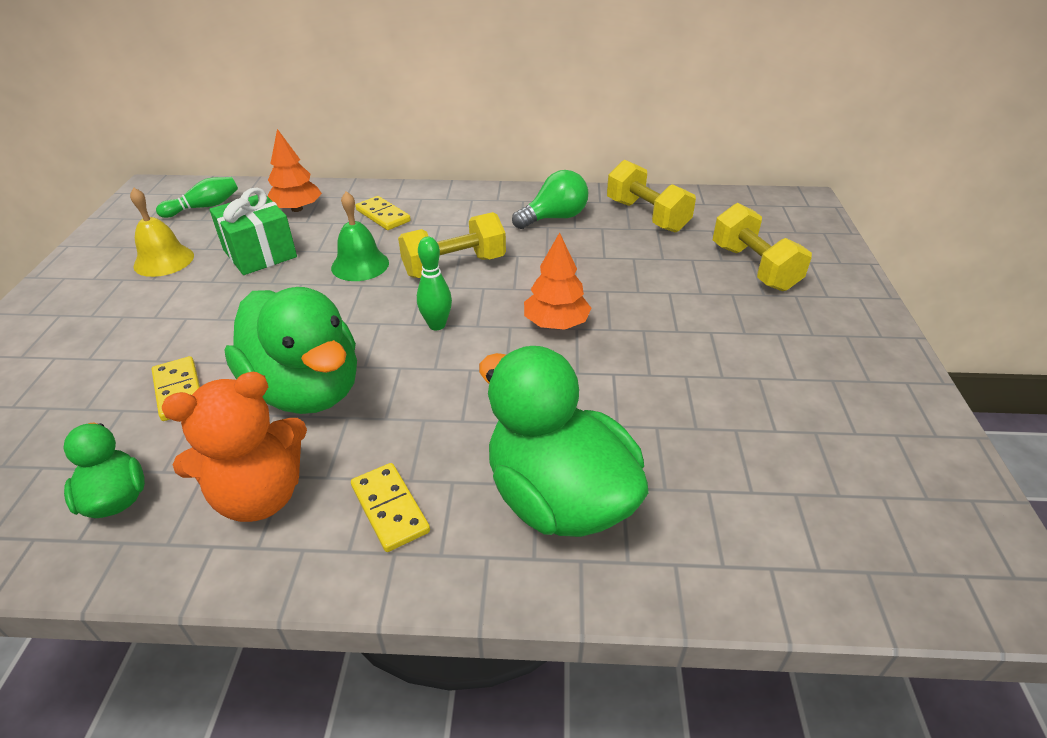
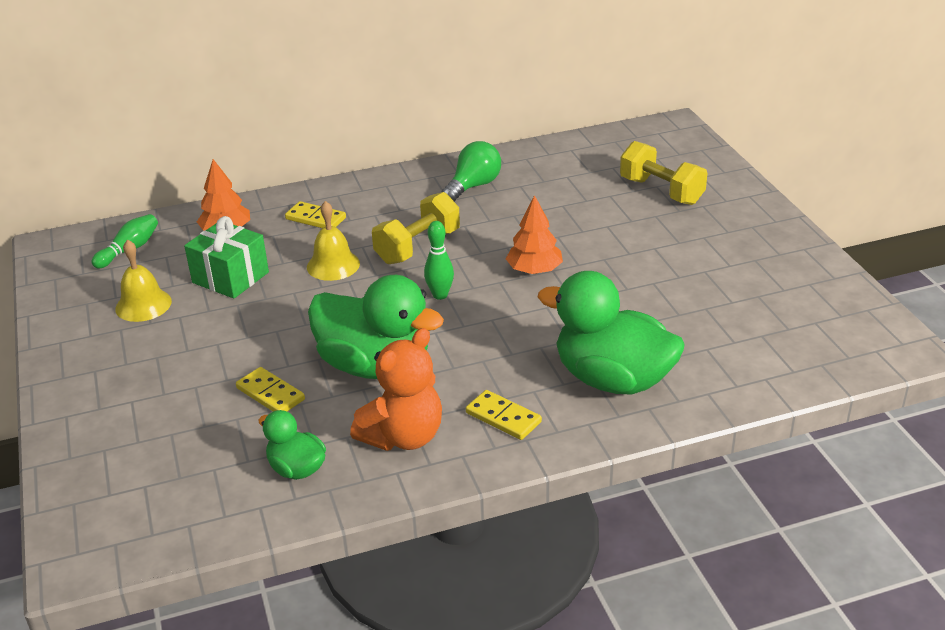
camera: 20 degrees left, 5 degrees down
(360, 265) = (333, 265): green bell -> yellow bell
(646, 216) = (551, 167): yellow dumbbell -> none

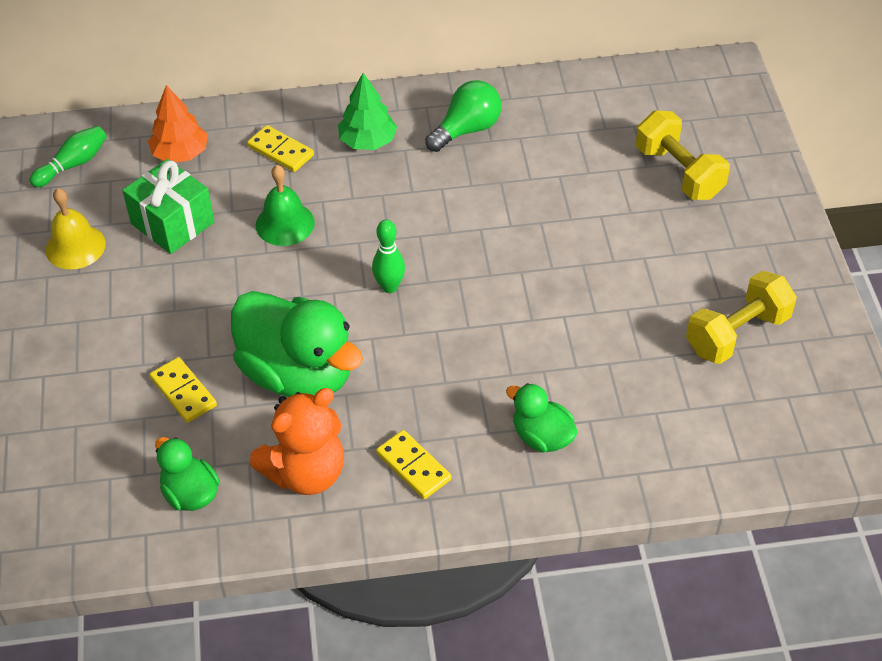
camera: 10 degrees right, 15 degrees up
(333, 265) = (285, 223): yellow bell -> green bell
(390, 203) = (367, 141): none -> green tree
(418, 247) = (382, 212): yellow dumbbell -> yellow dumbbell (737, 334)
(534, 270) = (501, 269): orange tree -> none
(612, 379) = (542, 437): green duck -> green duck, size x0.51

